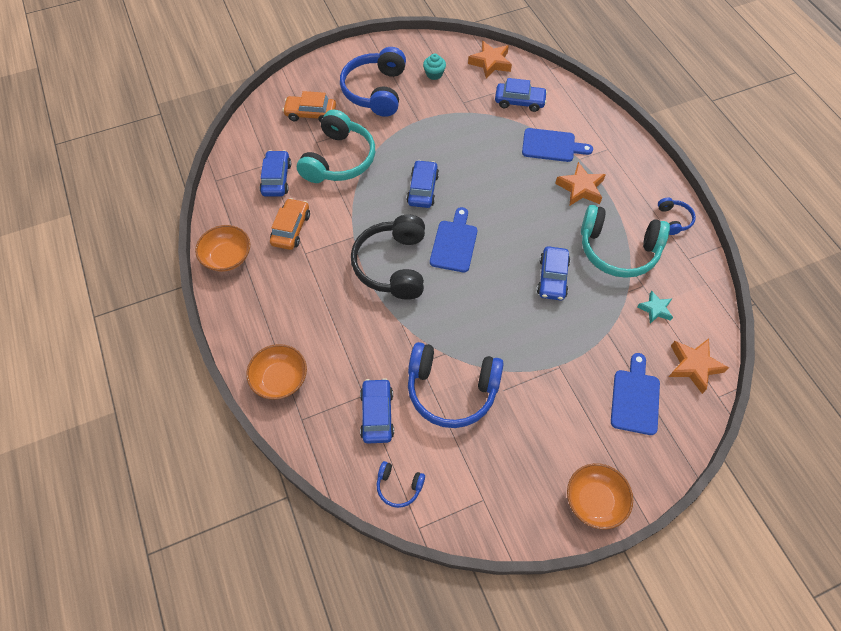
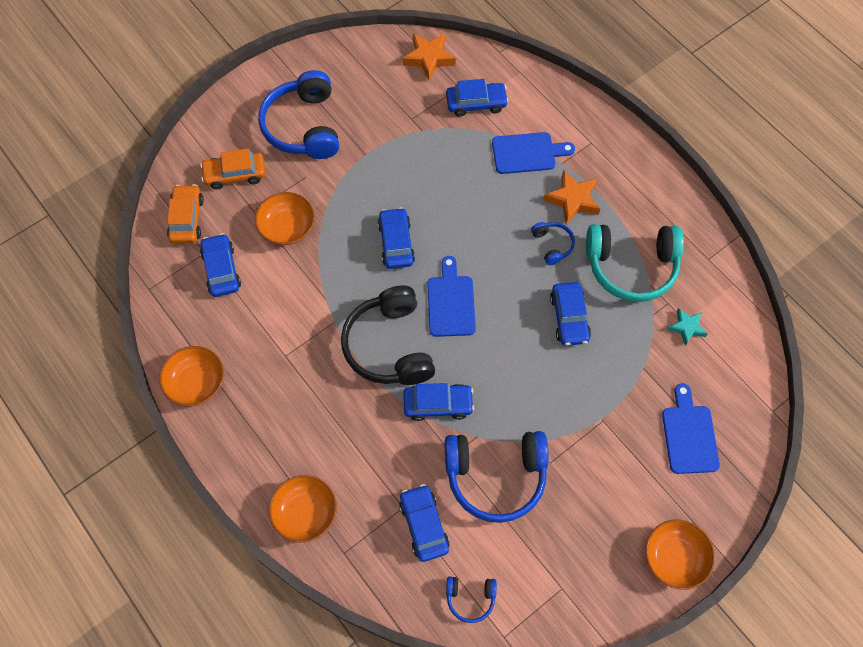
camera: 15 degrees left, 5 degrees up
(291, 229) = (259, 329): orange car -> orange car (187, 219)
(339, 159) = (287, 227): turquoise headphones -> orange bowl
(419, 320) = (438, 404): none -> blue car
(434, 74) = (366, 88): turquoise cupcake -> none
(673, 220) = (682, 215): blue headphones -> blue headphones (552, 245)
(694, 366) = (740, 383): orange star -> none

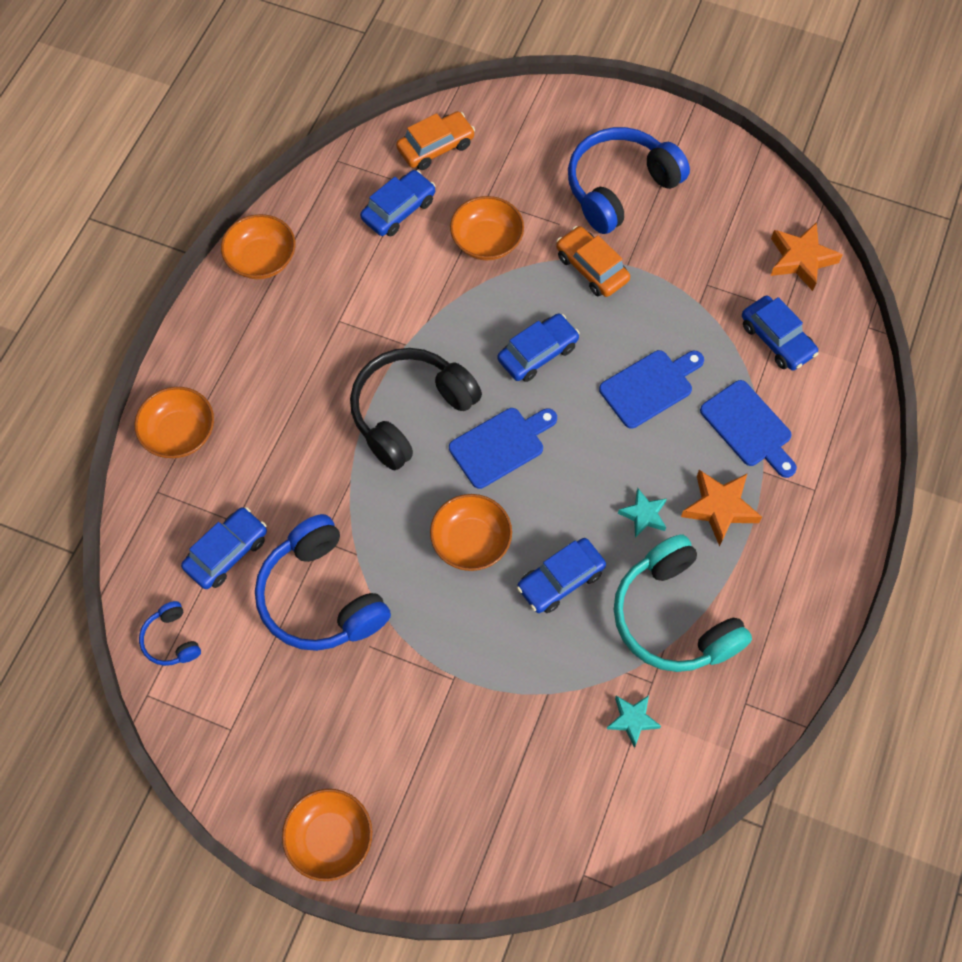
camera: 60 degrees right, 0 degrees up
(235, 174) = (516, 159): orange car -> orange car (591, 268)
(438, 404) = (370, 496): blue car -> none
(510, 358) = (471, 541): none -> orange bowl
(552, 245) = (644, 515): blue headphones -> turquoise star
(689, 435) = (492, 786): blue cutting board -> blue cutting board (649, 387)

